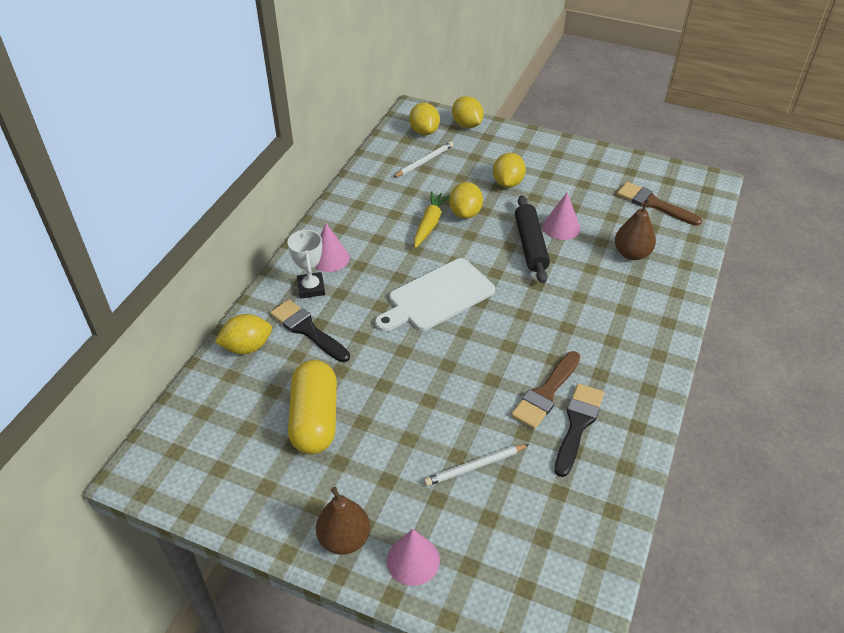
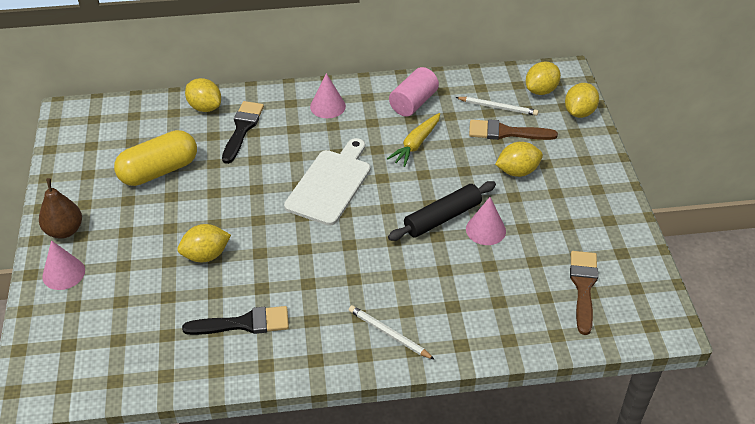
camera: 60 degrees right, 0 degrees up
(311, 288) = (287, 111): white trophy -> none
(375, 204) = (413, 103): none -> pink cylinder
(429, 224) = (416, 144): yellow carrot -> yellow carrot turned 135 degrees clockwise
(437, 297) = (330, 184): white cutting board -> white cutting board turned 90 degrees clockwise
(465, 213) = (449, 160): yellow lemon -> yellow lemon (206, 255)
(475, 466) = (164, 275): white pencil -> white pencil (389, 334)
(545, 393) = (265, 291): brown brush -> brown brush (506, 132)
(631, 253) = (490, 293): brown pear -> none

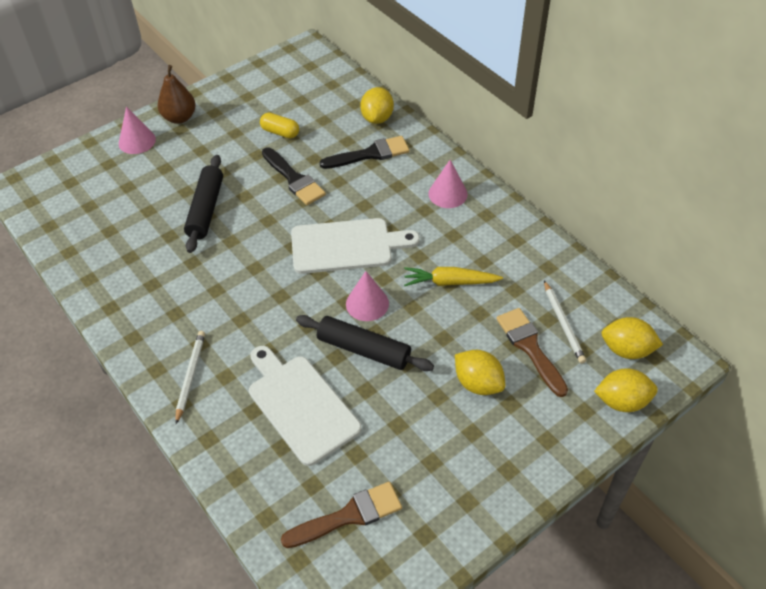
camera: 60 degrees right, 5 degrees up
(159, 171) = (280, 132): yellow capsule -> yellow capsule, size x0.52
(206, 255) = (206, 209): yellow lemon -> black rolling pin
(244, 323) = (146, 271): black brush -> black brush (294, 179)
(413, 103) = (508, 252): pink cylinder -> none
(468, 275) = (300, 405): none -> white cutting board
(485, 230) = (372, 392): pink cone -> pink cone (367, 303)

